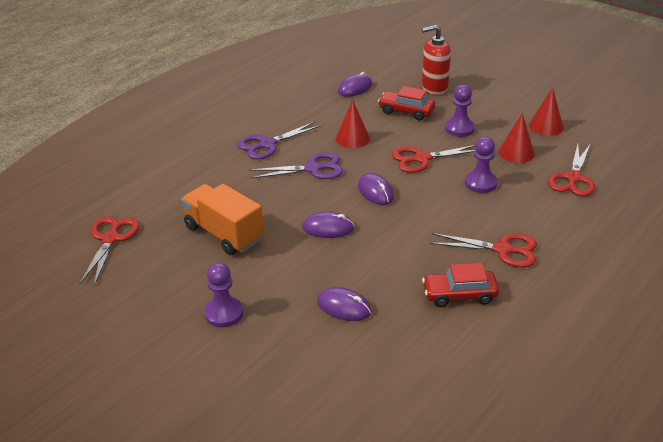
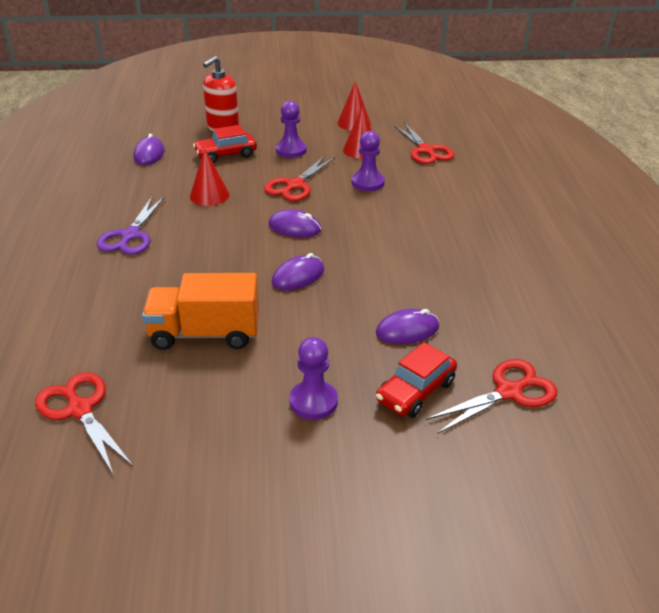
camera: 45 degrees left, 0 degrees up
(313, 169) = (209, 235): purple scissors -> none
(459, 295) = (475, 270): red car -> red car (416, 391)
(502, 250) = (454, 222): red scissors -> red scissors (508, 392)

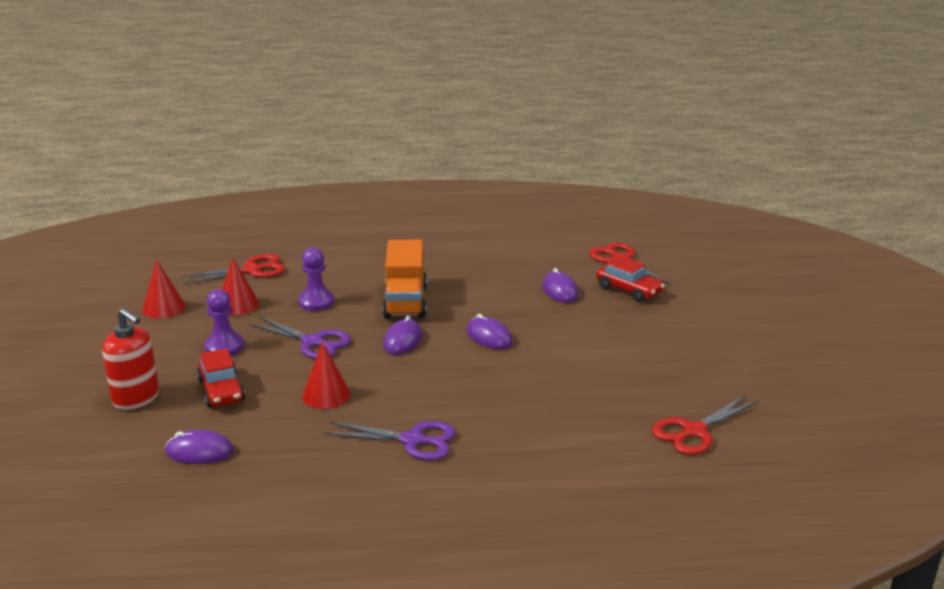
camera: 90 degrees left, 10 degrees down
(205, 333) = (581, 379): orange truck -> orange truck (405, 302)
(295, 185) = (313, 342): red scissors -> purple scissors
(313, 401) = (651, 328): purple pawn -> none

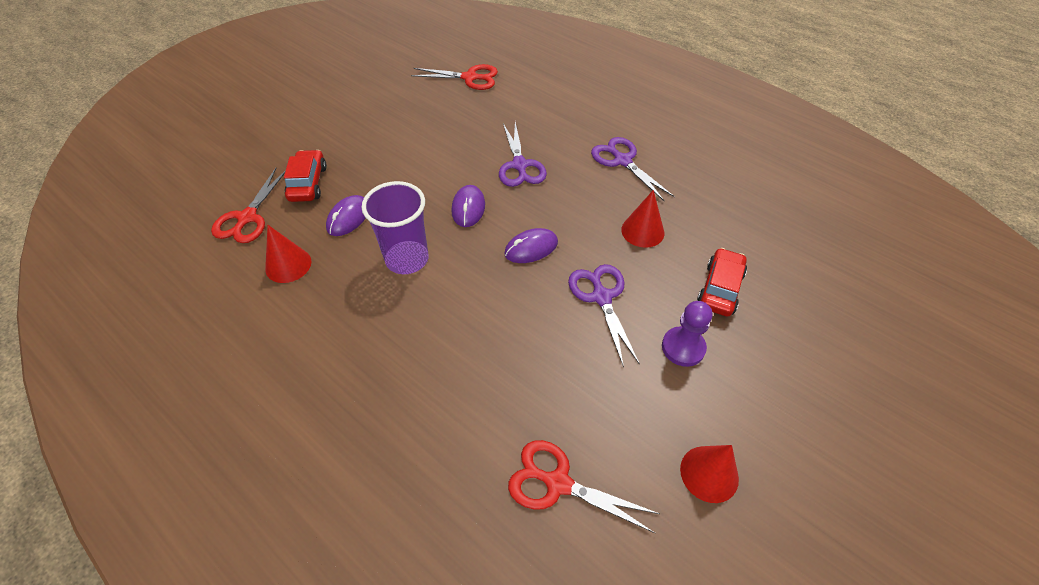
camera: 135 degrees left, 25 degrees up
(136, 398) = (799, 328): red soap dispenser -> none
(199, 452) = (770, 237): purple mouse -> none
(238, 305) = (625, 413): red cone -> red cone (288, 265)
(316, 302) = (546, 356): purple pawn -> none
(405, 302) = (473, 295): orange truck -> none
(479, 294) = (407, 259): none -> purple cup
(500, 384) = (519, 165): none -> purple scissors

